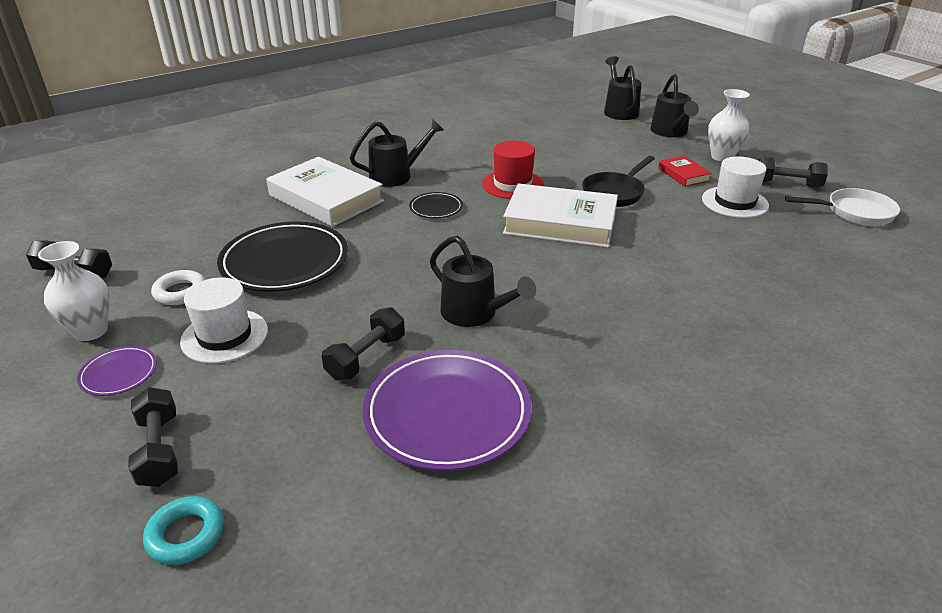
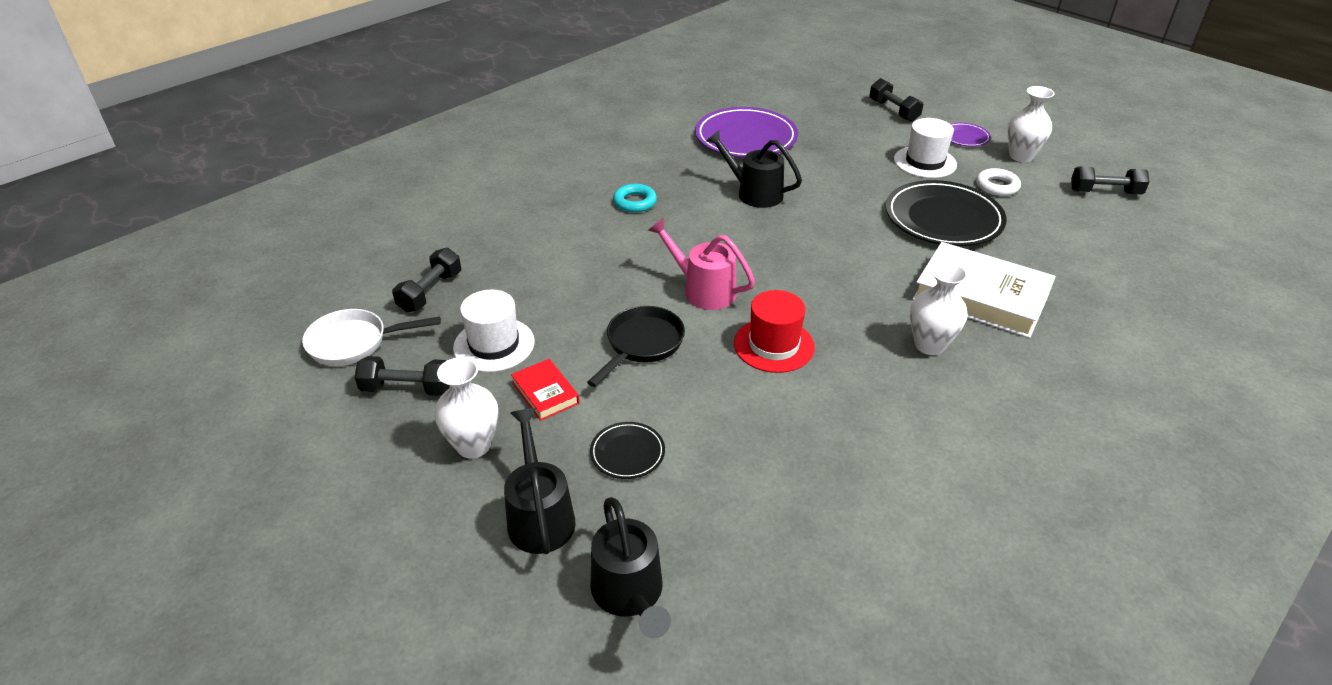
camera: 170 degrees right, 5 degrees up
(186, 535) = (844, 89): turquoise ring -> turquoise ring (634, 202)
(366, 357) = (815, 159): black dumbbell -> black dumbbell (430, 292)
(397, 175) = (929, 345): black watering can -> white vase
(436, 208) = (847, 296): black plate -> black plate (627, 453)
(560, 223) = (702, 290): white book -> pink watering can

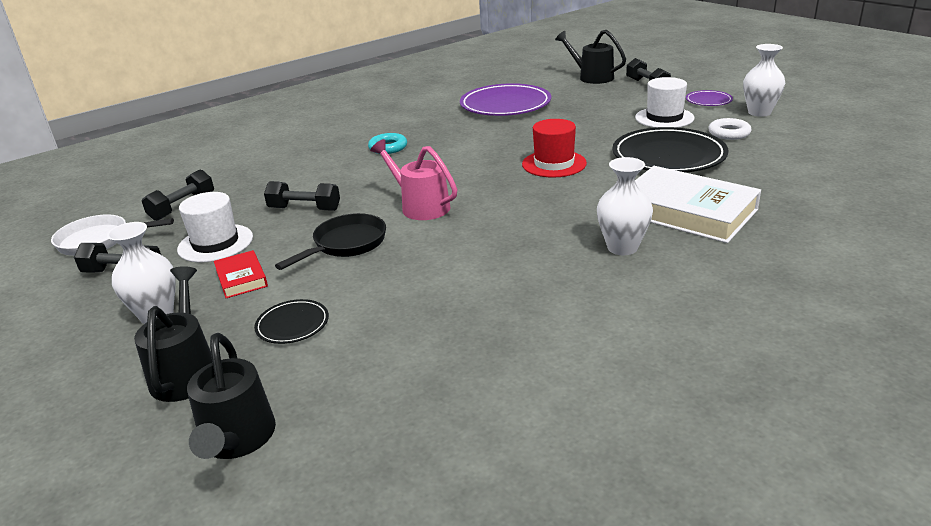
camera: 10 degrees right, 10 degrees down
(753, 193) = (496, 140): black watering can -> black watering can (591, 77)
(774, 345) = (468, 246): red hat -> red hat (554, 164)
(1105, 192) = (837, 136): black dumbbell -> black dumbbell (304, 209)

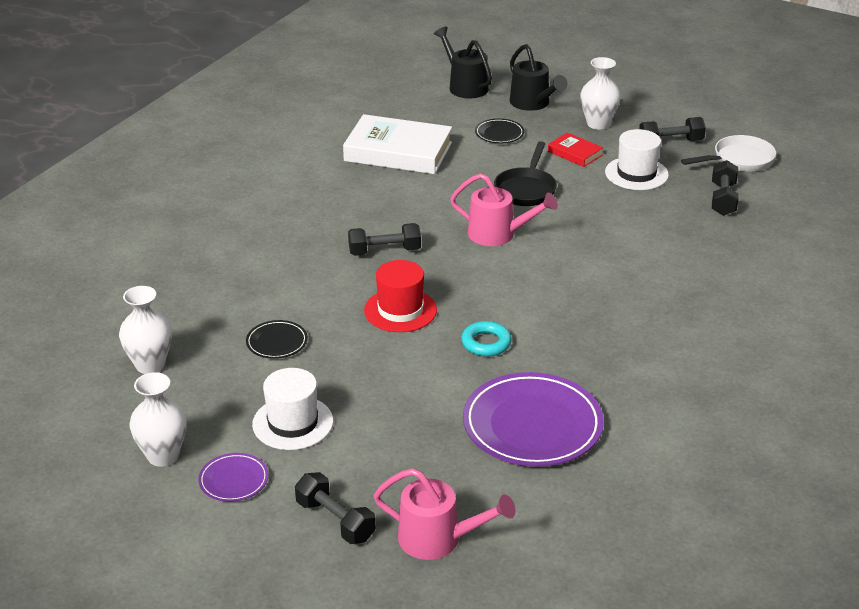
camera: 155 degrees right, 5 degrees up
(304, 209) = (604, 215): black dumbbell -> black dumbbell (384, 251)
(388, 147) = (612, 309): turquoise ring -> turquoise ring (486, 343)
(591, 77) = (439, 539): black watering can -> pink watering can
(622, 247) = (299, 222): white vase -> white vase (150, 365)
(668, 156) = (277, 342): black plate -> black plate, size x0.47
(687, 211) = (250, 266): white book -> white book (398, 152)
(729, 133) = (207, 398): white ring -> none

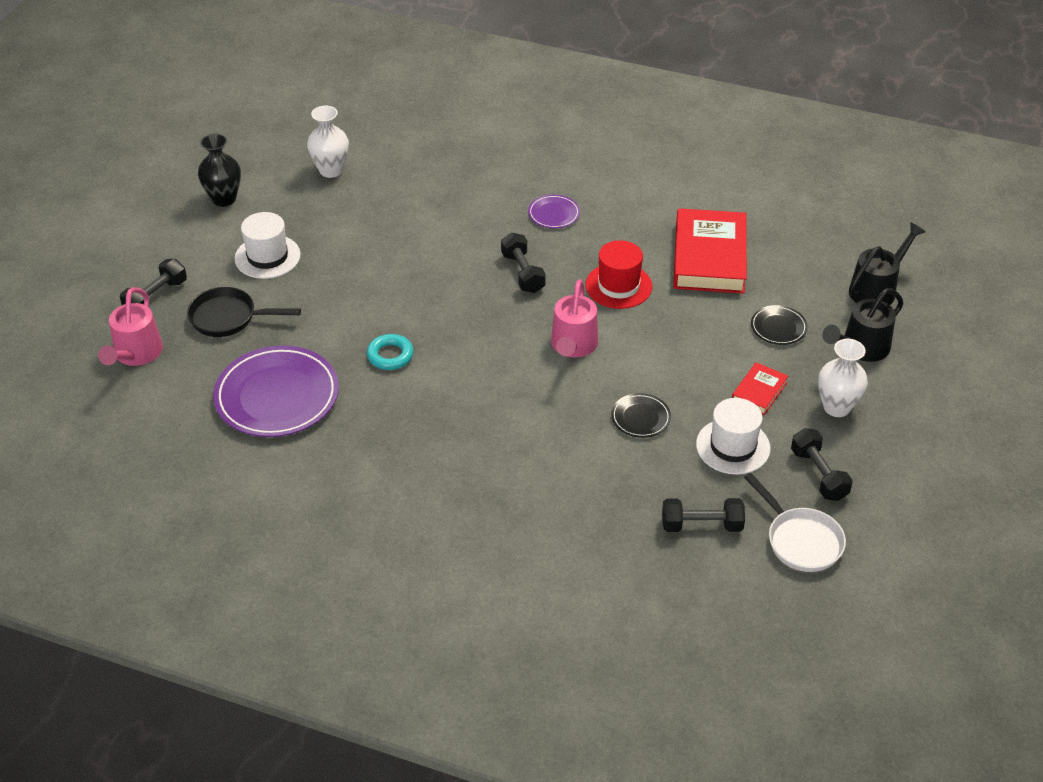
camera: 80 degrees right, 10 degrees up
(163, 456) = (224, 199): white vase -> black vase
(233, 480) = (199, 238): purple plate -> purple plate (553, 214)
(277, 342) = (371, 230): black plate -> black plate (640, 418)
(398, 152) = (709, 257): white book -> red book
(400, 310) = (430, 295): red hat -> red hat (618, 286)
(526, 189) = (667, 359): black pan -> black pan (228, 318)

